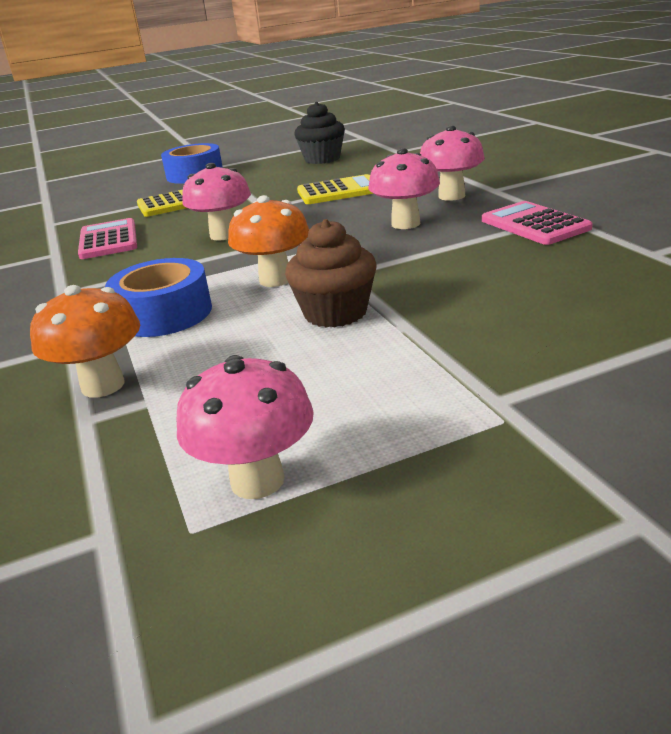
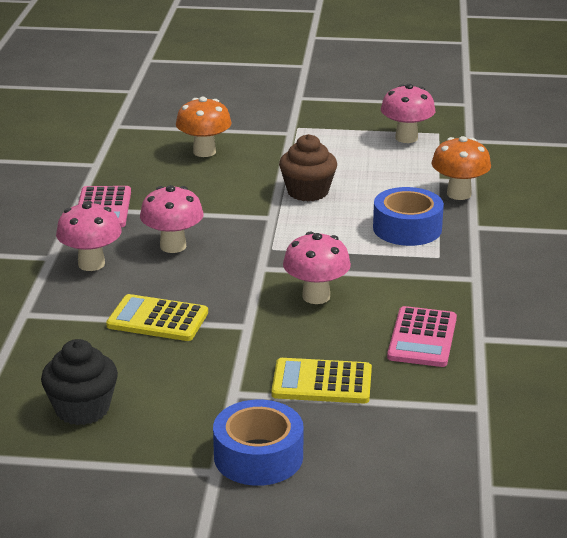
camera: 155 degrees left, 0 degrees up
(275, 279) = (318, 229): orange mushroom -> orange mushroom (204, 152)

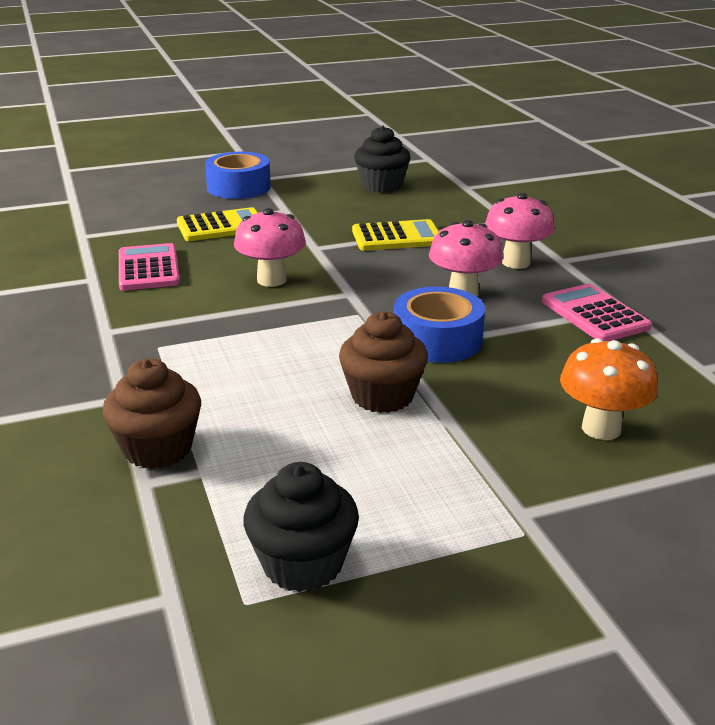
camera: 155 degrees right, 0 degrees up
(406, 138) = (303, 564): pink mushroom -> black cupcake
(407, 228) = (213, 373): blue tape -> blue tape (437, 340)
(459, 194) = (158, 448): orange mushroom -> brown cupcake

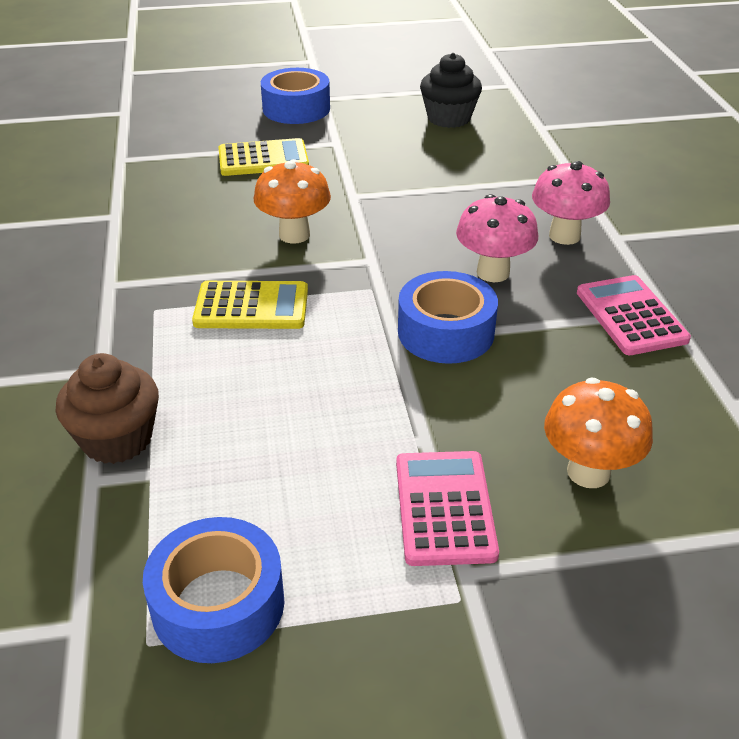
camera: 10 degrees right, 10 degrees up
(148, 268) = (173, 208): pink calculator -> pink calculator (445, 508)
(271, 280) = (294, 235): pink mushroom -> orange mushroom
(303, 564) = (218, 604): black cupcake -> blue tape
(382, 396) = (364, 400): brown cupcake -> none
(397, 237) = (444, 189): yellow calculator -> yellow calculator (251, 307)

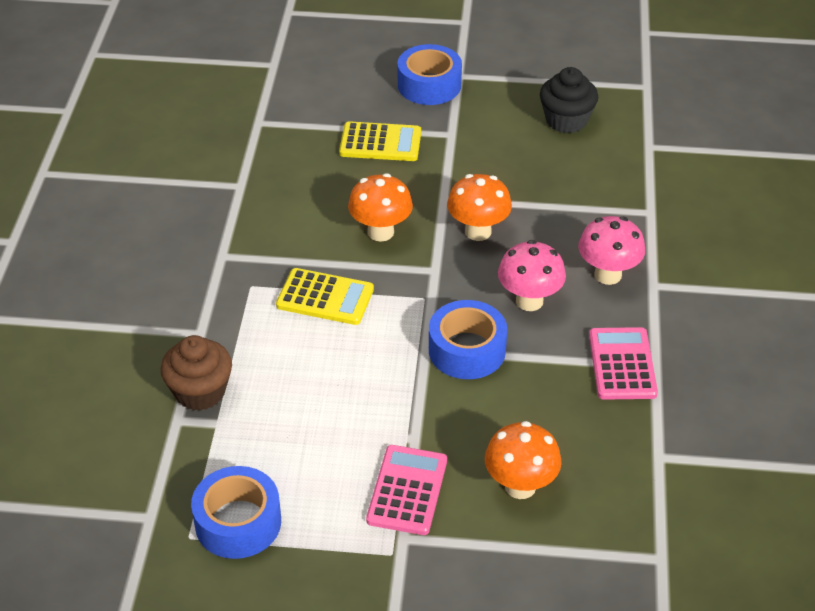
camera: 15 degrees right, 5 degrees up
(403, 219) = (478, 232): none -> orange mushroom

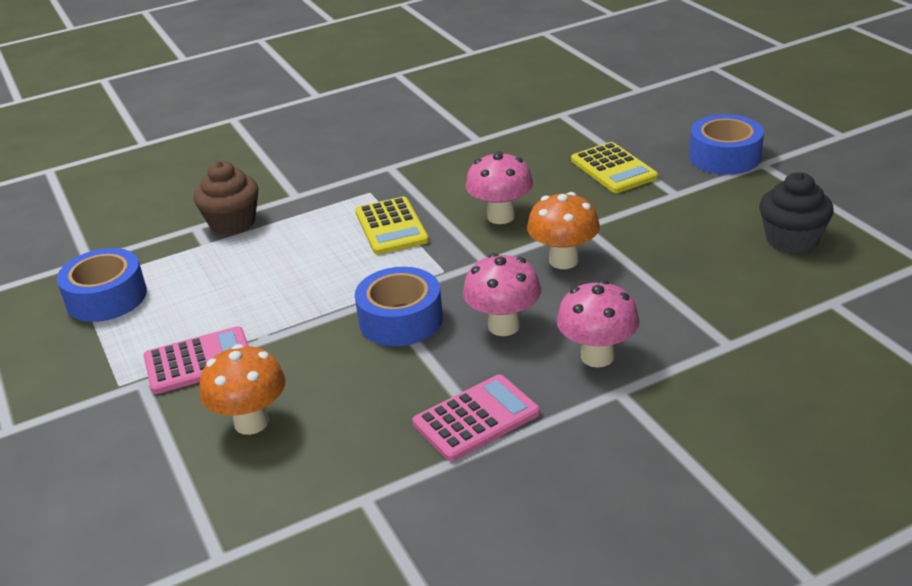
camera: 60 degrees right, 10 degrees down
(380, 232) = (501, 216): orange mushroom -> pink mushroom

